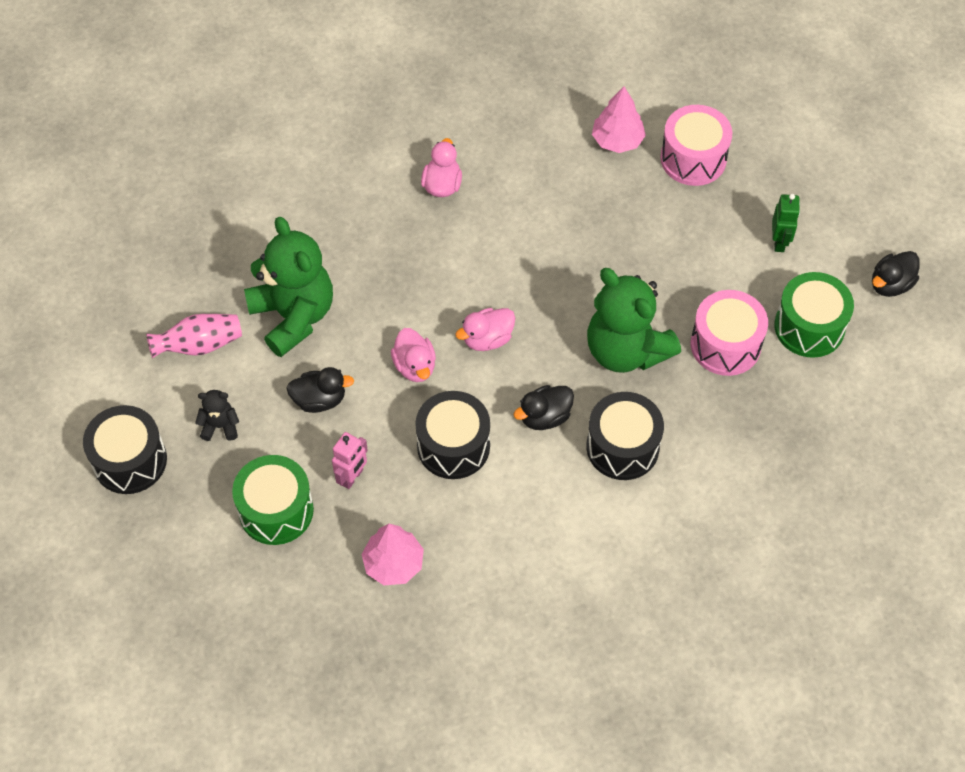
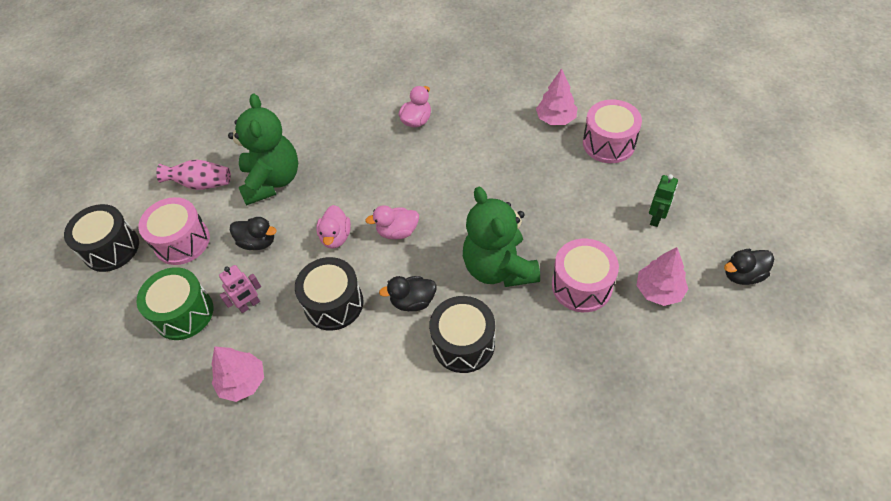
camera: 25 degrees right, 5 degrees down
(220, 426) = (182, 241): black teddy bear -> pink drum
(809, 327) = (658, 290): green drum -> pink tree

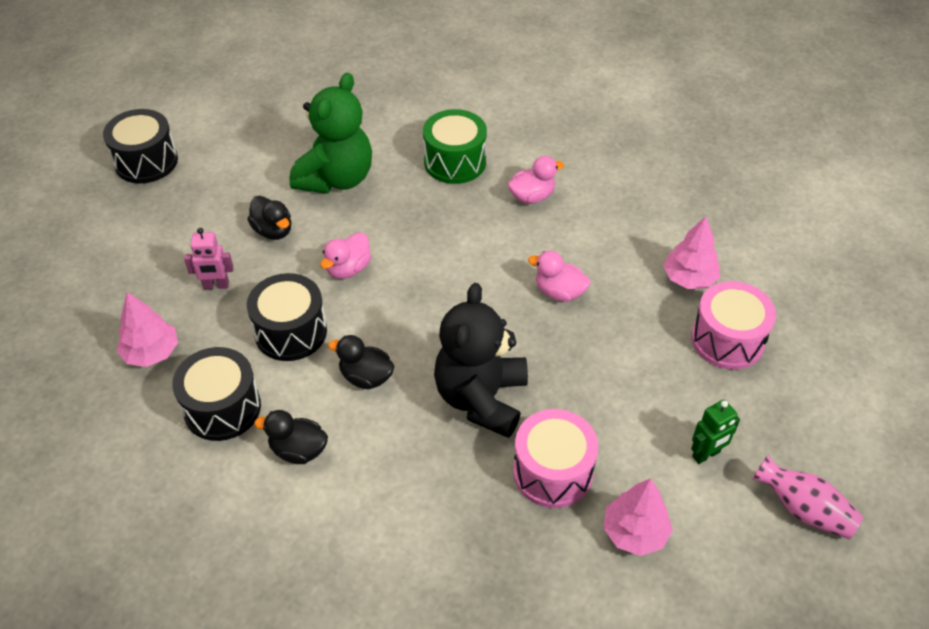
camera: 30 degrees right, 5 degrees down
(182, 241) = (209, 190): pink drum -> none
(184, 313) = (155, 258): green drum -> green drum (455, 162)
(201, 184) = (270, 145): pink vase -> pink vase (803, 510)
(397, 232) = (411, 299): pink duck -> pink duck (559, 292)
(463, 343) = (378, 450): black drum -> black drum (222, 408)
(499, 268) = (481, 398): green teddy bear -> black teddy bear
(742, 275) = (752, 580): black duck -> black duck (298, 450)

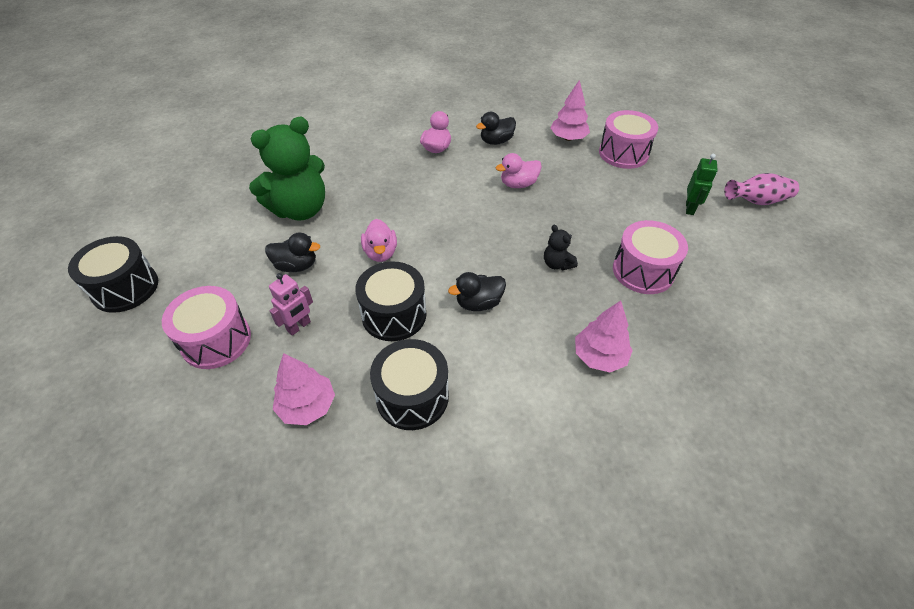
camera: 45 degrees left, 0 degrees up
(154, 252) = (216, 340): none -> pink drum
(298, 450) = (499, 378): black duck -> black duck (496, 141)
(336, 178) = (300, 209): green teddy bear -> green teddy bear turned 75 degrees clockwise
(455, 162) = (367, 157): green drum -> none
(481, 398) = (557, 264): black teddy bear -> black teddy bear, size x0.43
(635, 532) = (717, 267): pink tree -> pink tree (599, 356)

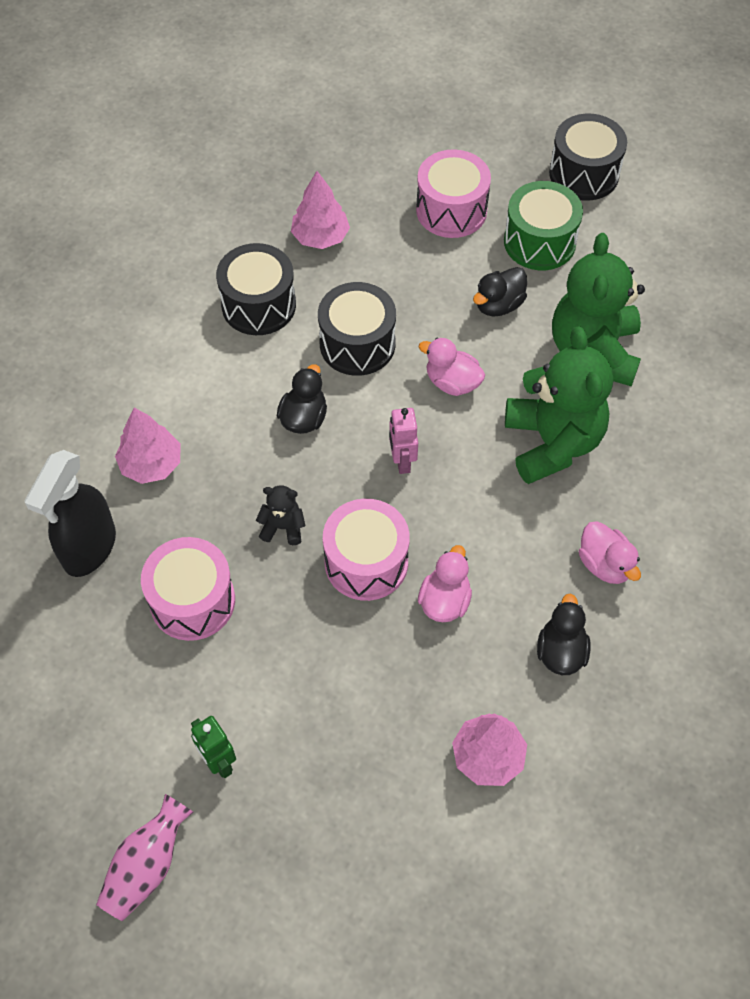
camera: 130 degrees right, 10 degrees up
(218, 276) = (539, 242): none -> green drum
(299, 326) = (412, 270): pink robot -> pink robot (402, 461)
(383, 195) = (552, 442): none -> green teddy bear
(623, 153) = (389, 798): pink drum -> pink drum (366, 562)
(684, 342) = (89, 548): none -> black spray bottle

